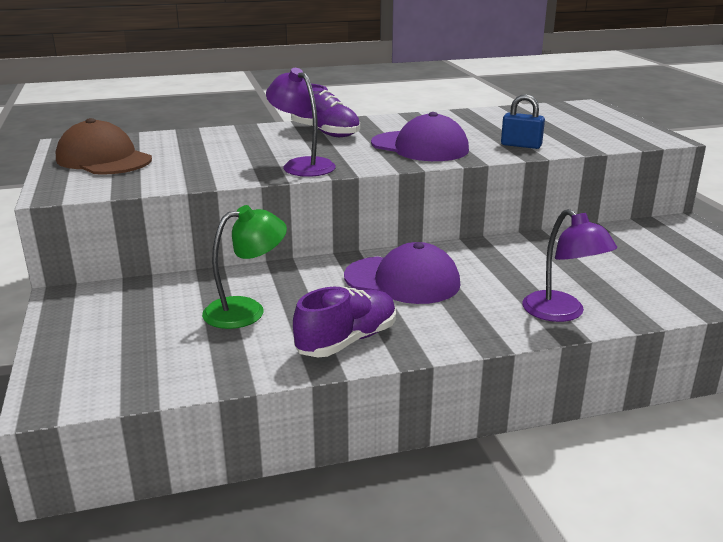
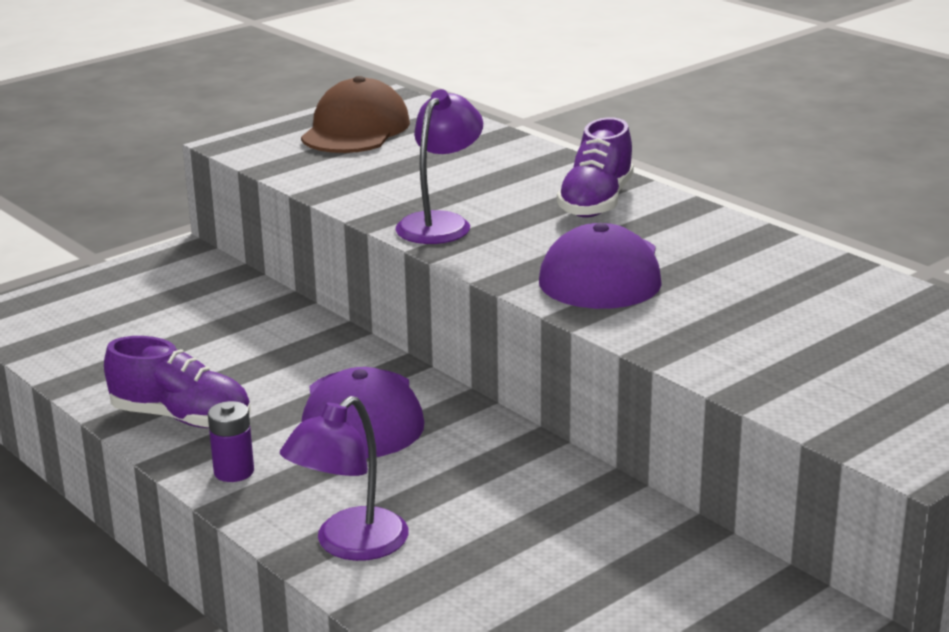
camera: 65 degrees right, 0 degrees up
(246, 310) = (215, 346): green lamp -> none
(443, 334) = (234, 472): none -> purple battery
(521, 145) = (700, 339): blue padlock -> none

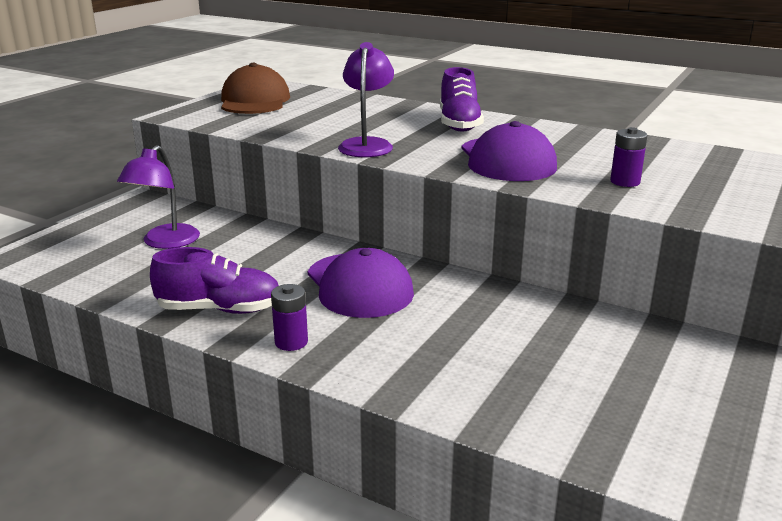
camera: 20 degrees left, 0 degrees up
(349, 545) = (426, 381): purple lamp -> purple lamp (165, 242)
(724, 328) = (625, 182): none -> purple battery

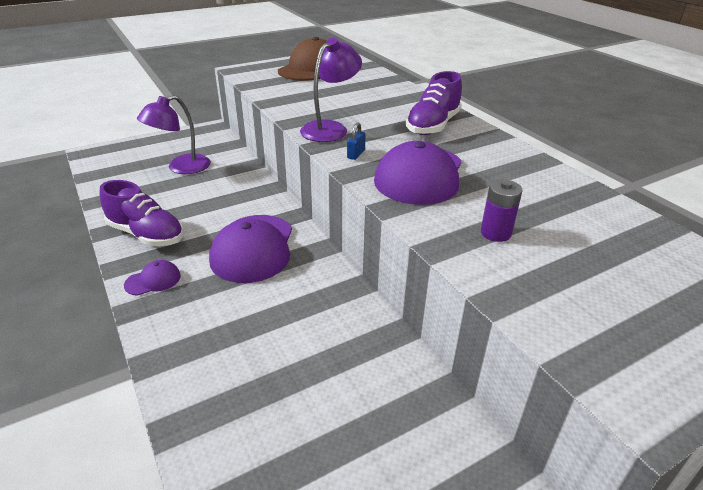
camera: 30 degrees right, 10 degrees up
(291, 342) = (153, 280): purple battery -> purple cap
(426, 158) = (356, 154): none -> blue padlock

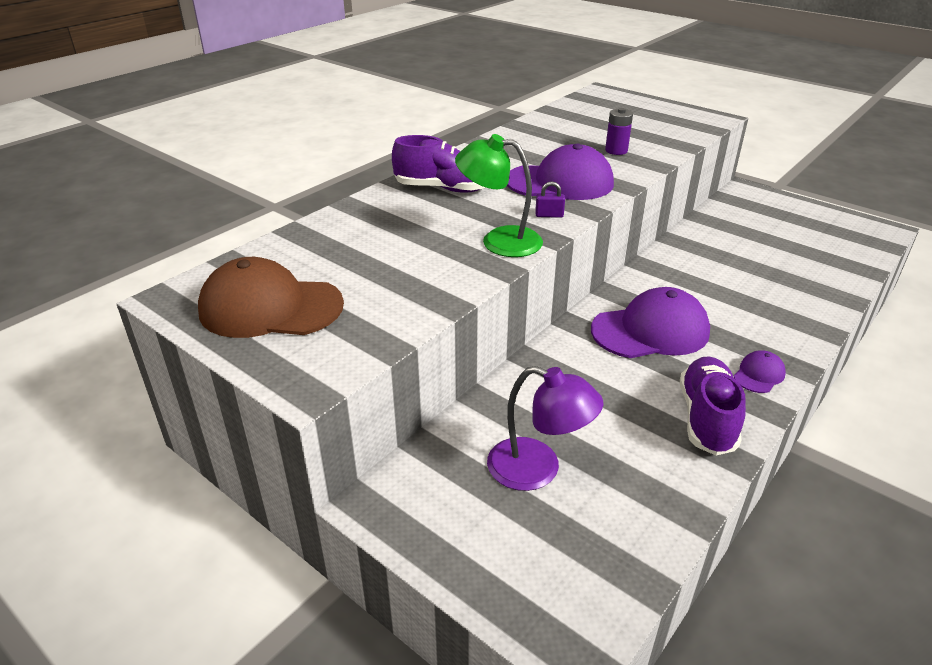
camera: 110 degrees left, 0 degrees up
(153, 280) = (759, 374): purple cap -> purple cap turned 90 degrees clockwise
(330, 128) = (499, 240): purple lamp -> green lamp
(356, 154) = (549, 215): blue padlock -> purple padlock

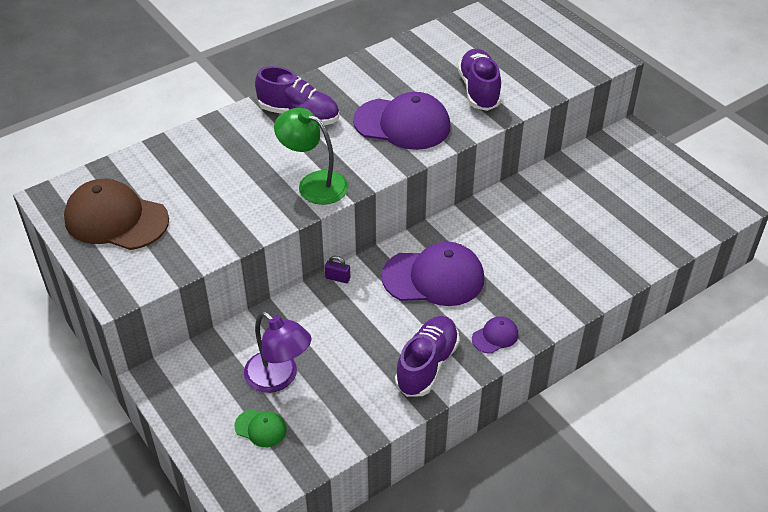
camera: 15 degrees right, 10 degrees up
(549, 215) = (370, 162): purple padlock -> purple padlock (337, 278)
(549, 538) = (261, 428): none -> green cap
(616, 150) = (479, 90): purple battery -> purple shoe

